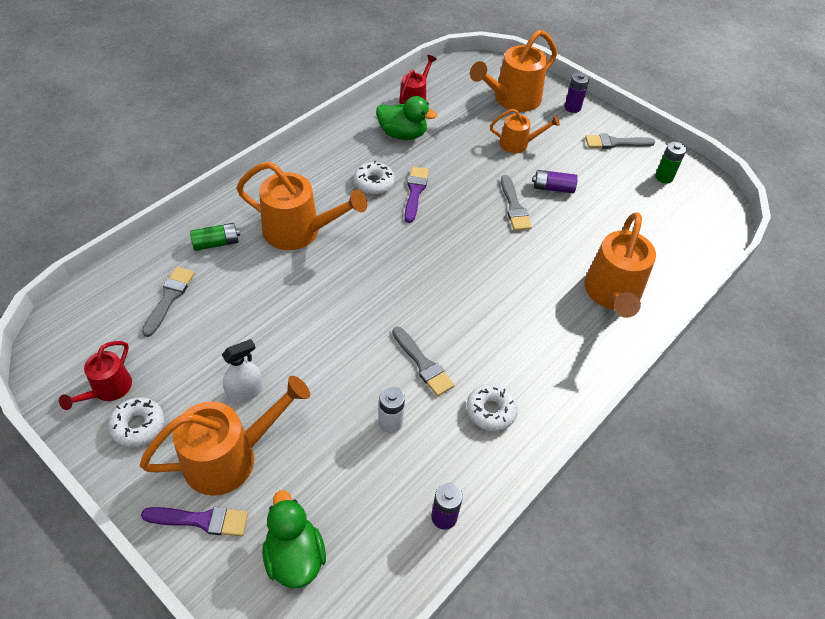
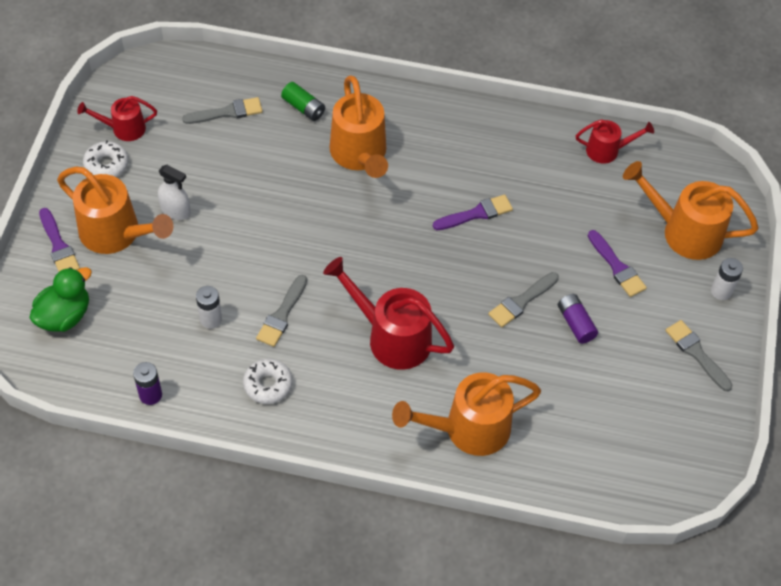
camera: 60 degrees right, 5 degrees up
(374, 183) = (461, 177): white donut -> none
(402, 134) = (546, 166): green duck -> none
(495, 300) = (391, 336): none -> red watering can
(518, 144) = (617, 267): orange watering can -> purple brush
(572, 107) = (721, 291): purple battery -> white battery
(664, 177) = (679, 419): green battery -> none

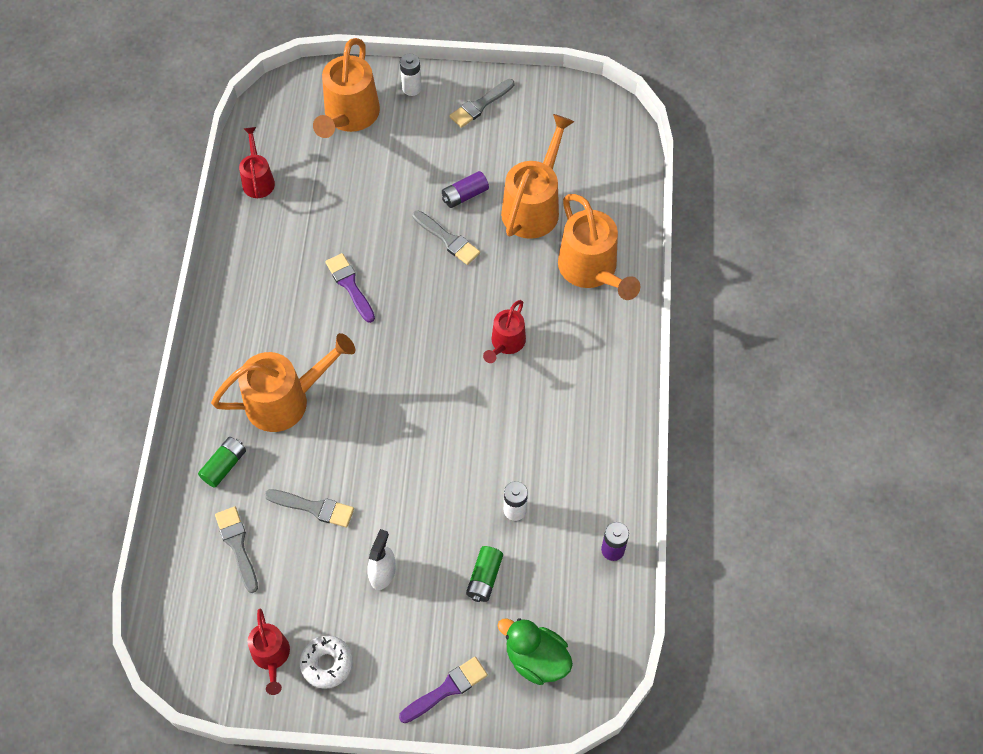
camera: 95 degrees left, 5 degrees up
(117, 234) = (422, 629): orange watering can -> orange watering can (534, 206)
(151, 286) = (484, 578): none -> green battery
(268, 384) = (579, 443): white donut -> none
(282, 314) = (497, 444): grey brush -> grey brush (314, 508)
(391, 336) = (506, 344): red watering can -> red watering can, size x0.57
(617, 267) = (397, 166): purple brush -> none

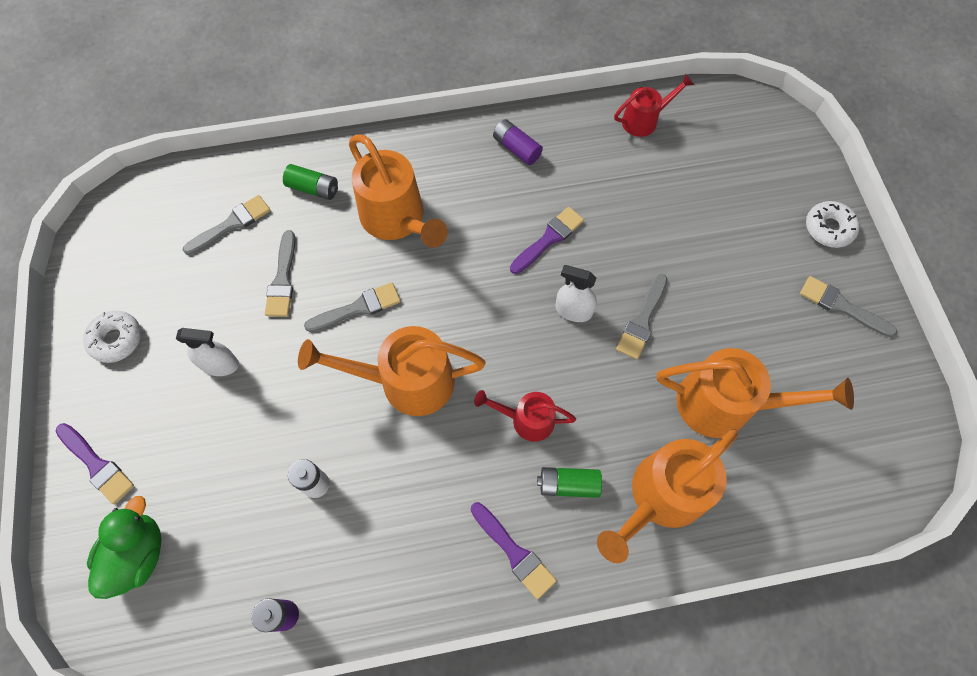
camera: 75 degrees right, 5 degrees up
(272, 657) = (119, 288): red watering can -> none
(349, 117) = (759, 178): orange watering can -> orange watering can (405, 382)
(365, 449) = (358, 308): none -> grey brush
(411, 88) = (828, 228): white battery -> white donut
(423, 285) = (573, 310): none -> white spray bottle
(465, 195) = (708, 323): purple battery -> purple battery (516, 149)
(484, 578) = (228, 471): green battery -> green battery (568, 484)
(606, 378) = (514, 552): none -> purple brush

